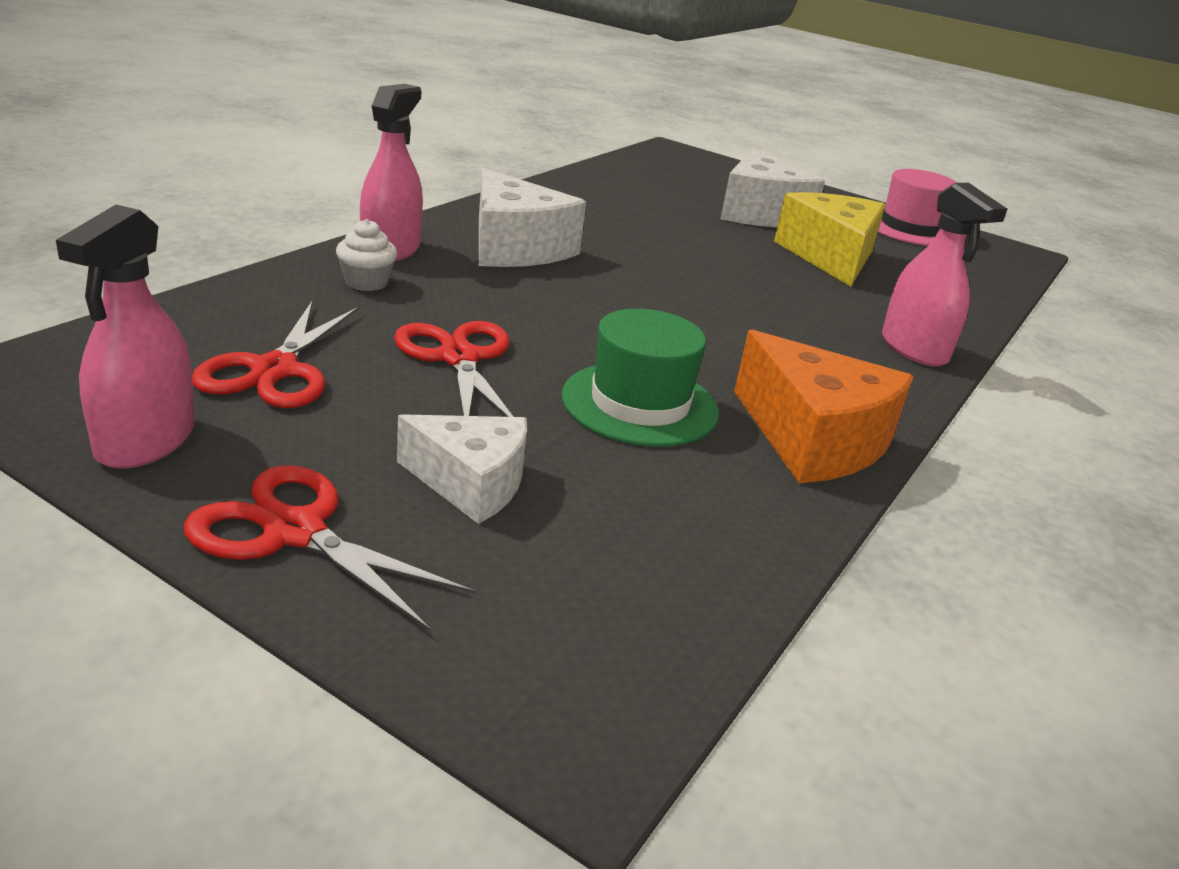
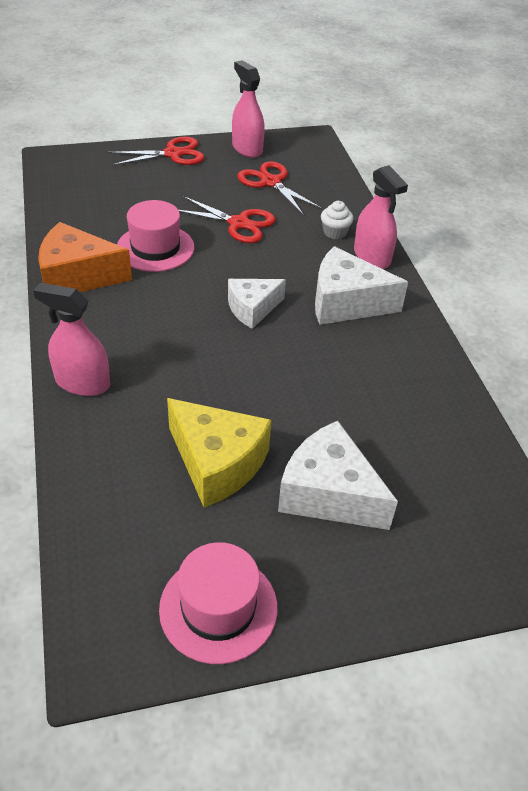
camera: 135 degrees right, 15 degrees up
(471, 483) = (157, 188): white cheese -> white cheese (252, 309)
(640, 404) = (155, 248): green hat -> pink hat

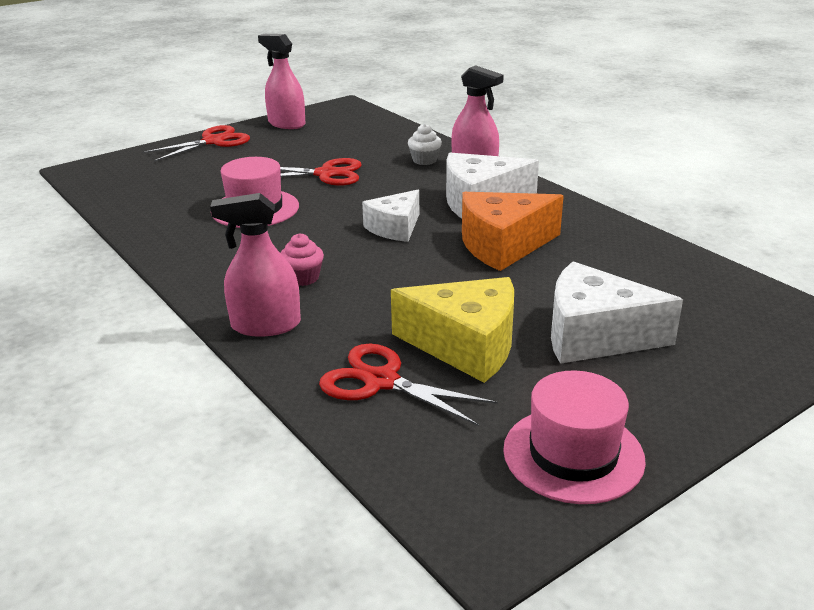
camera: 20 degrees left, 15 degrees down
(77, 276) = (187, 248): orange cheese -> orange cheese (503, 245)
(142, 341) = (303, 278): none -> pink cupcake
(271, 182) = (331, 141): red scissors -> red scissors (381, 381)

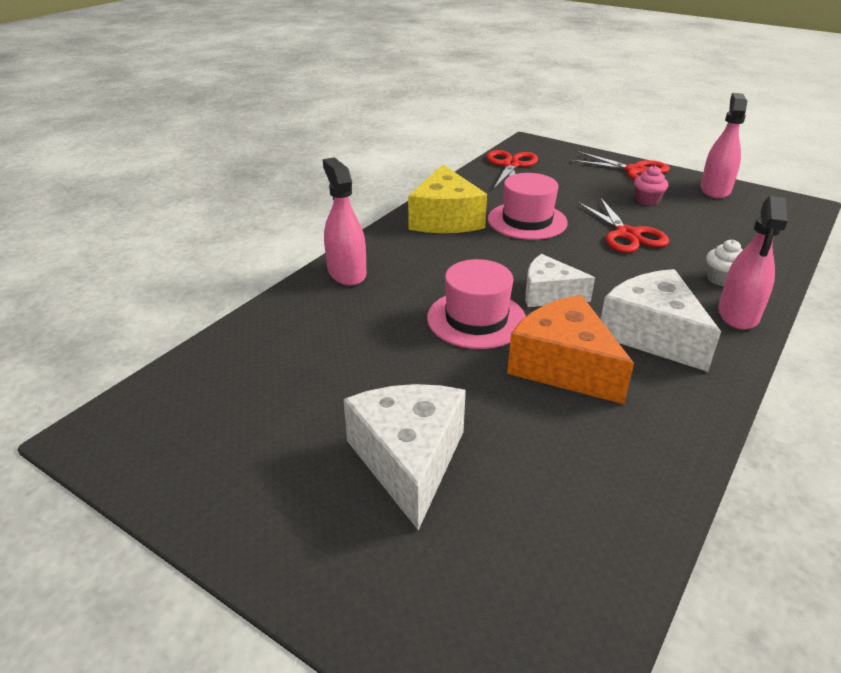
camera: 70 degrees right, 5 degrees up
(303, 278) = (425, 270): pink cupcake -> pink cupcake (647, 200)
(381, 381) = (287, 342): red scissors -> red scissors (511, 165)
(466, 346) = (356, 376): yellow cheese -> yellow cheese (445, 219)
(573, 454) = (203, 469): pink hat -> pink hat (476, 319)

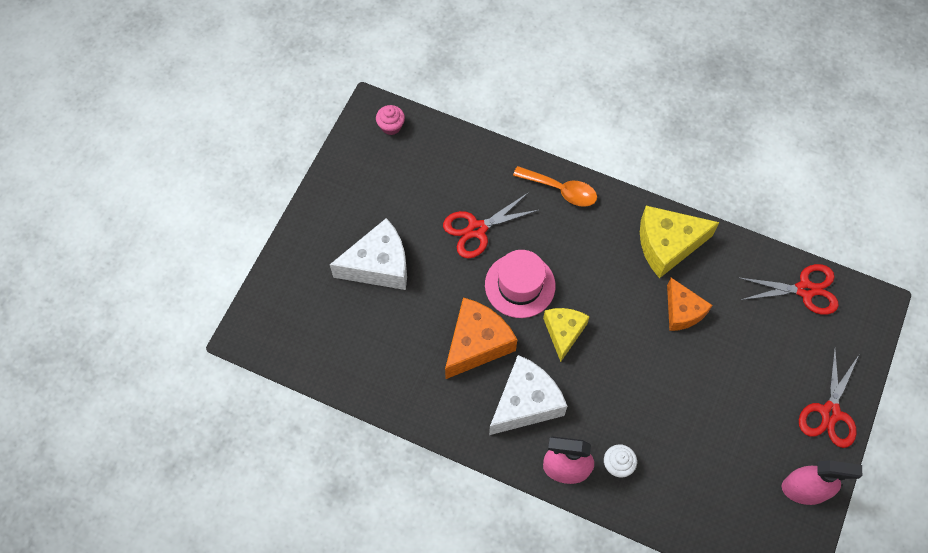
camera: 80 degrees right, 30 degrees up
(346, 273) = (561, 190): pink spray bottle -> orange spoon
(527, 221) = (682, 311): pink hat -> orange cheese
(549, 294) = (564, 332): white cheese -> yellow cheese
(627, 234) = (678, 395): red scissors -> red scissors (477, 229)
(647, 200) = (758, 419): pink cupcake -> pink cupcake (391, 126)

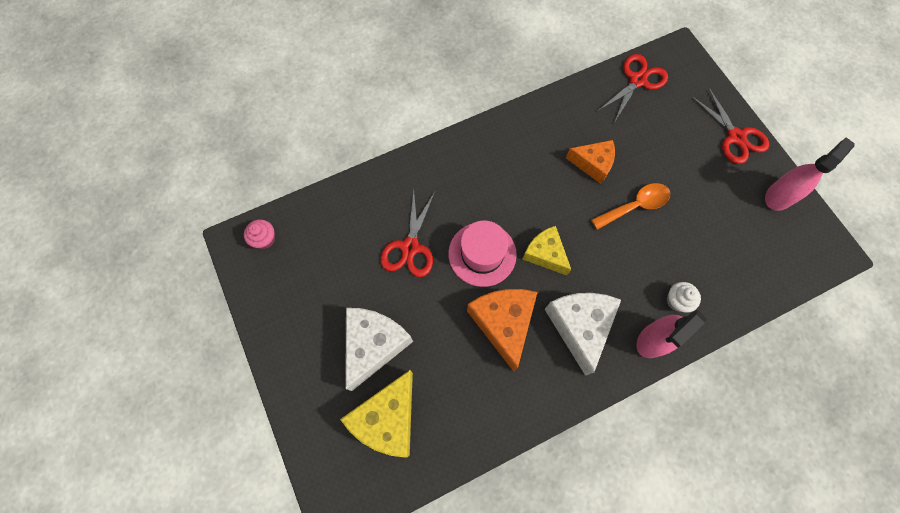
camera: 50 degrees left, 5 degrees up
(561, 190) = (432, 165): orange spoon -> orange spoon (635, 206)
(667, 245) = (535, 133): yellow cheese -> yellow cheese (387, 418)

